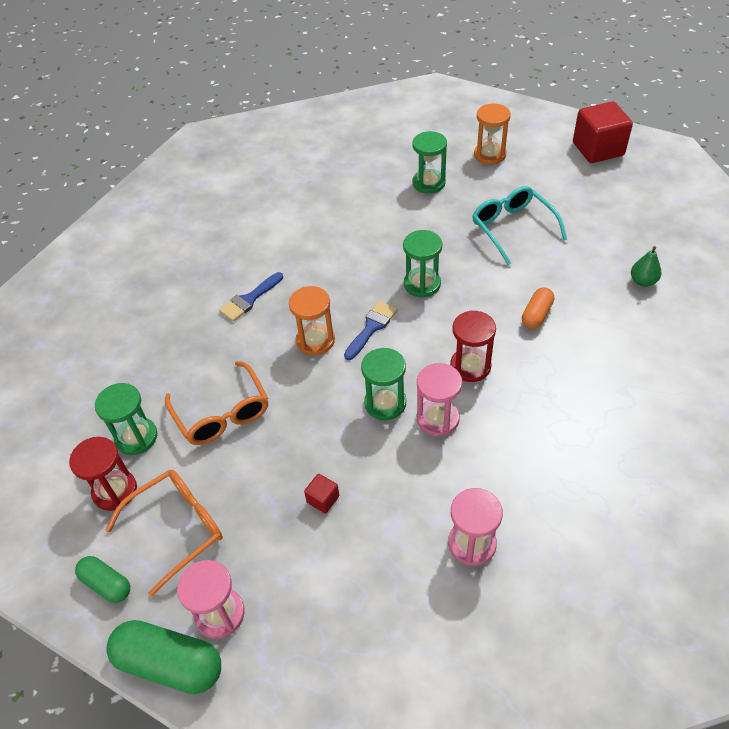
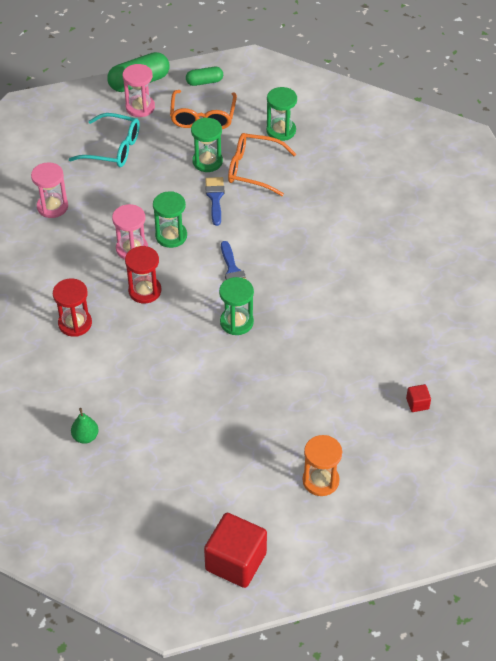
camera: 130 degrees right, 0 degrees up
(115, 491) = (255, 107): red hourglass -> red hourglass (75, 323)
(249, 299) = (332, 232): blue brush -> blue brush (215, 198)
(315, 340) = (256, 239): orange hourglass -> none
(323, 499) = (148, 173): red cube -> red cube (417, 403)
(428, 183) = (334, 411): green hourglass -> green hourglass (207, 161)
(513, 228) = (223, 415): turquoise glasses -> turquoise glasses (113, 148)
(536, 315) = (137, 355): orange capsule -> none

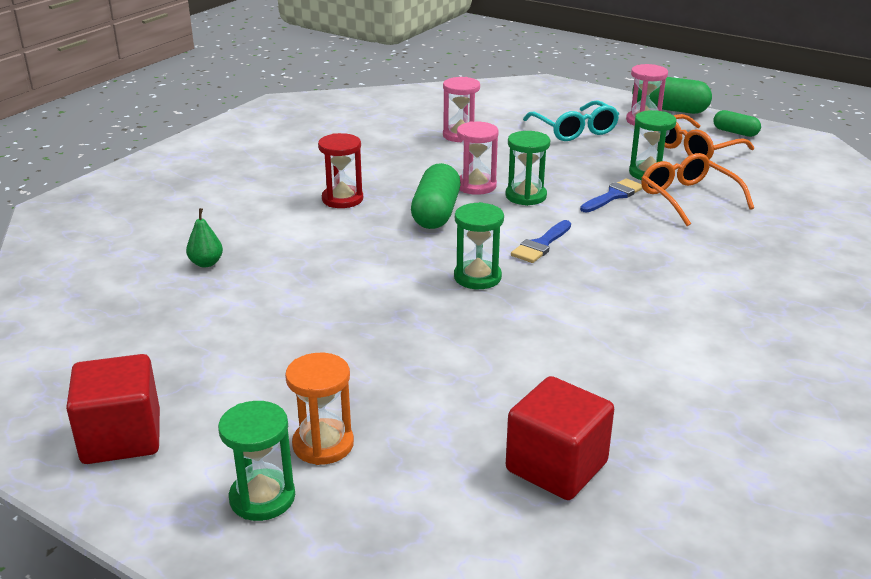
camera: 50 degrees right, 20 degrees down
(145, 291) = (436, 213): red hourglass -> green capsule
(281, 131) = (765, 189): green hourglass -> green hourglass (262, 498)
(417, 403) = (556, 467): red cube -> red cube, size x2.27

